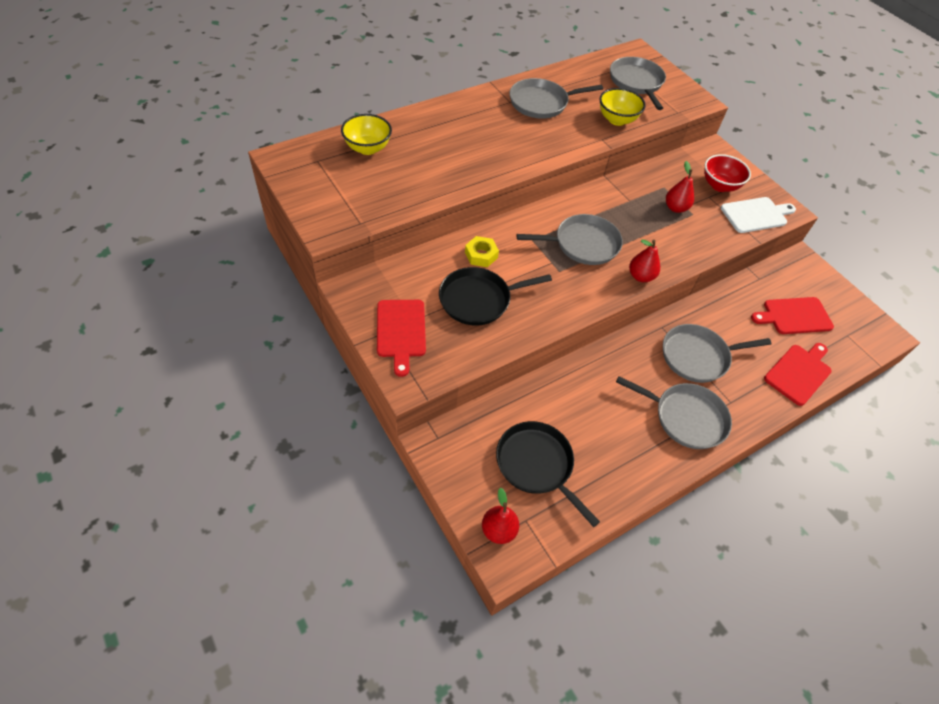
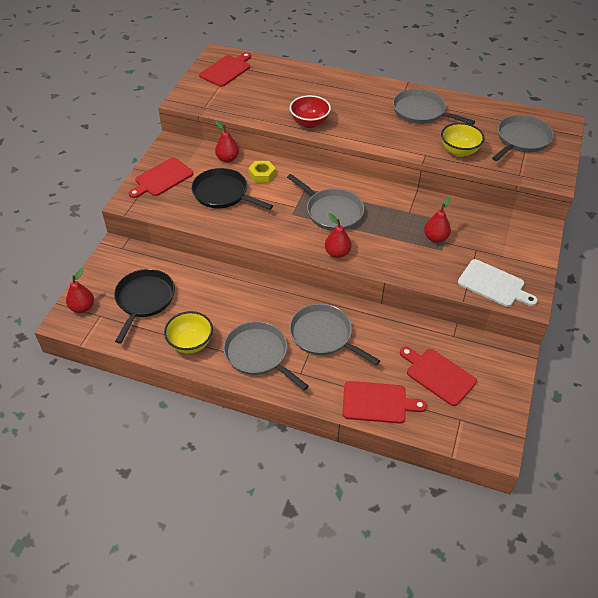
camera: 55 degrees right, 5 degrees down
(317, 169) = (226, 70): none -> red cutting board
(367, 148) = (269, 75): yellow bowl -> yellow bowl (190, 343)
(428, 263) = (227, 159): none -> red pear
(686, 417) = (258, 354): grey pan -> grey pan turned 150 degrees clockwise
(719, 185) = (498, 249): red bowl -> red bowl (309, 123)

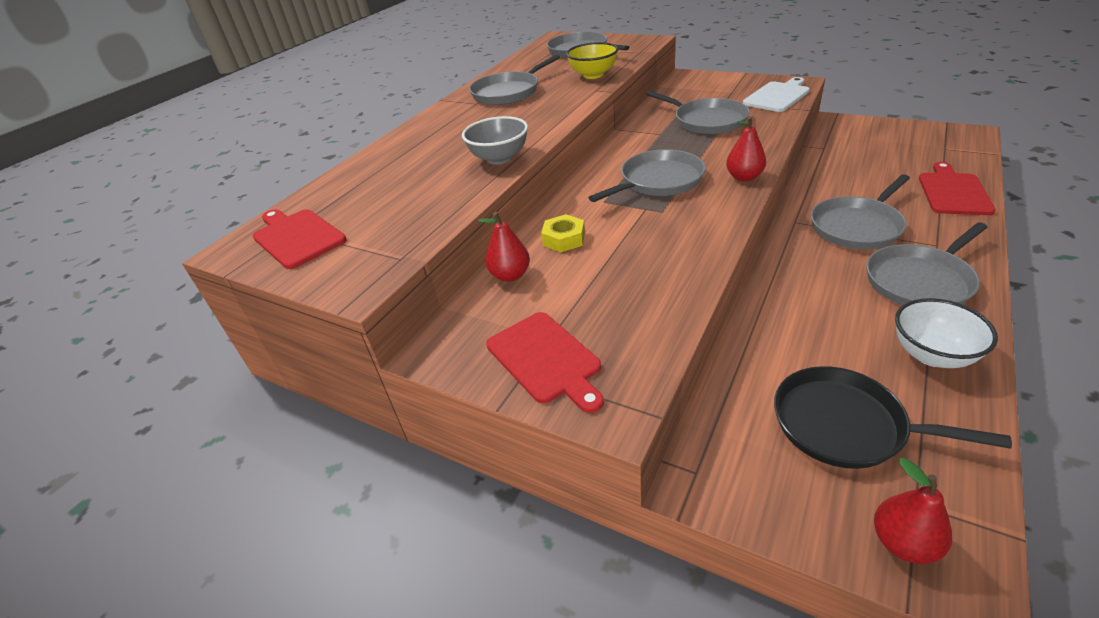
camera: 75 degrees left, 10 degrees down
(190, 343) = (932, 355): yellow bowl -> white bowl
(223, 193) = (606, 278): black pan -> none
(309, 123) = (499, 158): red bowl -> grey bowl
(435, 238) = (707, 121): red pear -> grey pan
(438, 375) = (887, 157): red cutting board -> none

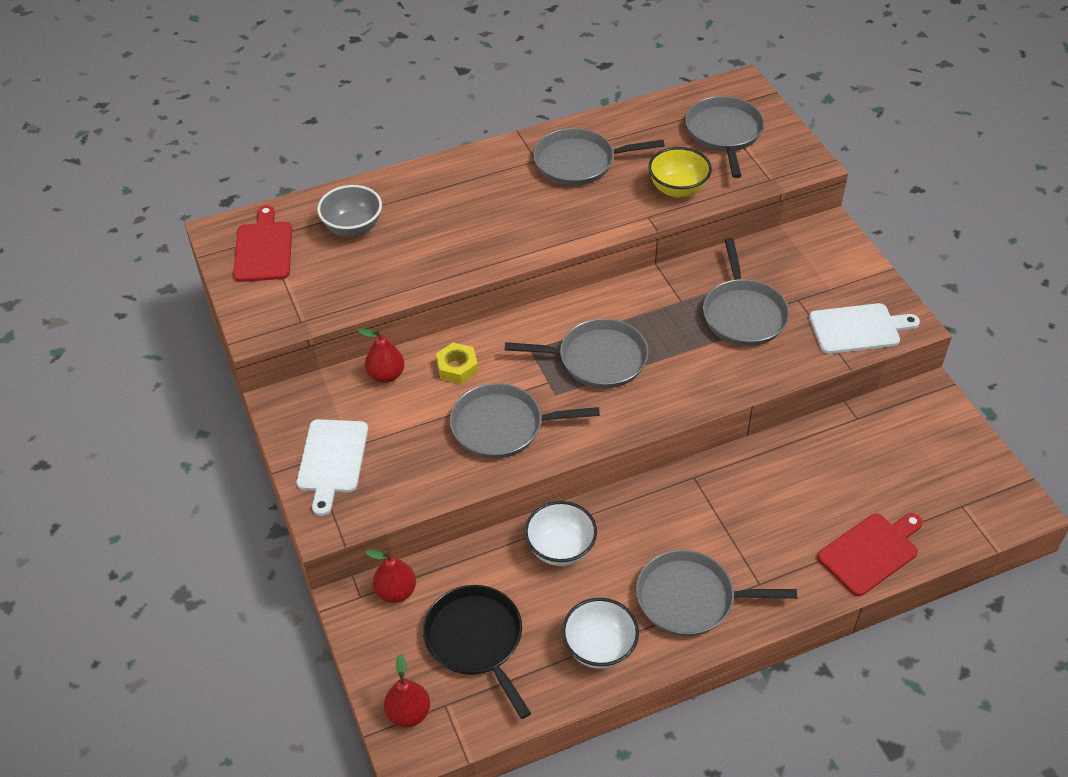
camera: 35 degrees right, 10 degrees up
(499, 158) = (466, 258): grey bowl -> grey bowl (353, 228)
(545, 359) = (332, 460): red cutting board -> white cutting board
(744, 177) = (664, 407): red pear -> red pear (396, 591)
(790, 314) = (560, 549): none -> white bowl
(857, 226) = (732, 520): grey pan -> grey pan (502, 426)

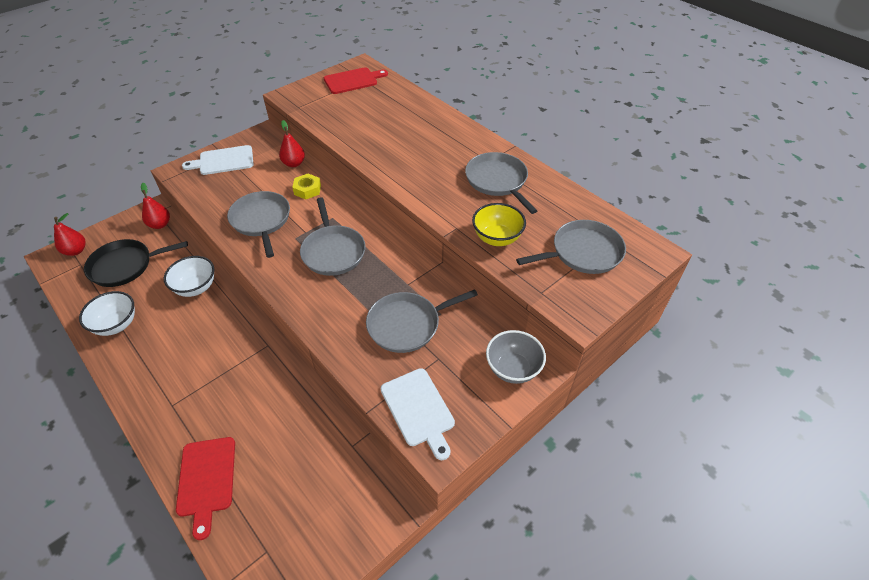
camera: 70 degrees right, 0 degrees up
(353, 228) = (384, 105): grey bowl -> grey bowl (513, 369)
(476, 640) = (125, 266): black pan -> black pan turned 150 degrees counterclockwise
(690, 598) = (157, 365): grey pan -> none
(871, 552) = (206, 480): red cutting board -> red cutting board turned 45 degrees clockwise

